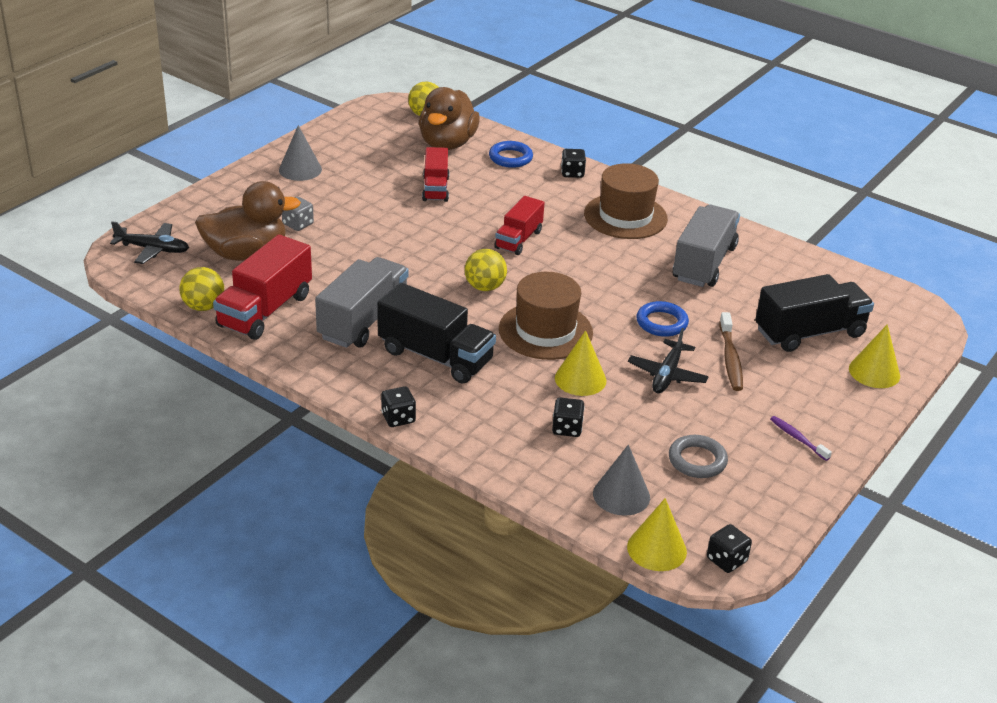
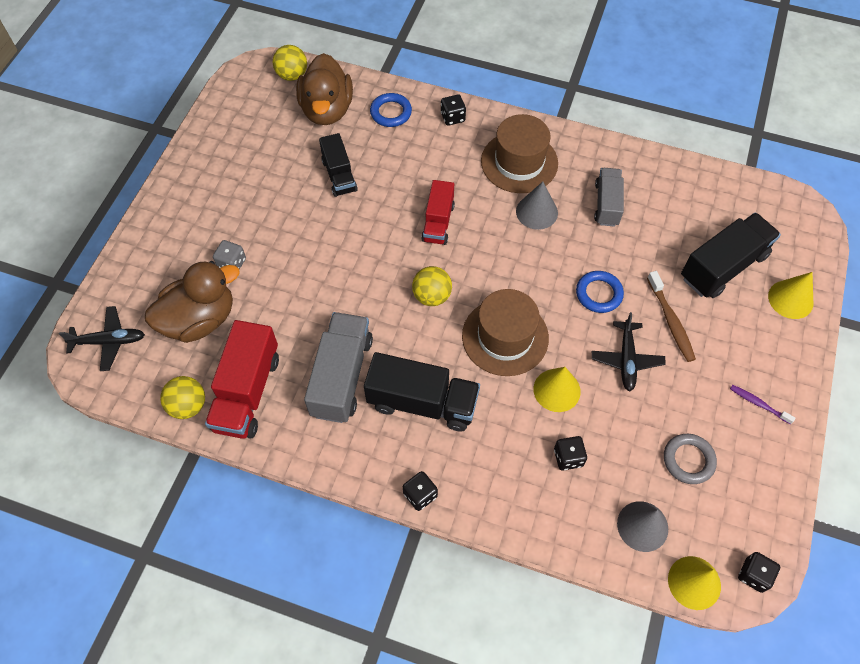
camera: 15 degrees left, 25 degrees up
(300, 169) = (205, 186): grey cone -> grey cone (536, 212)
(435, 188) = (339, 175): red truck -> black truck
(704, 263) = (607, 204): grey truck -> grey truck, size x0.63

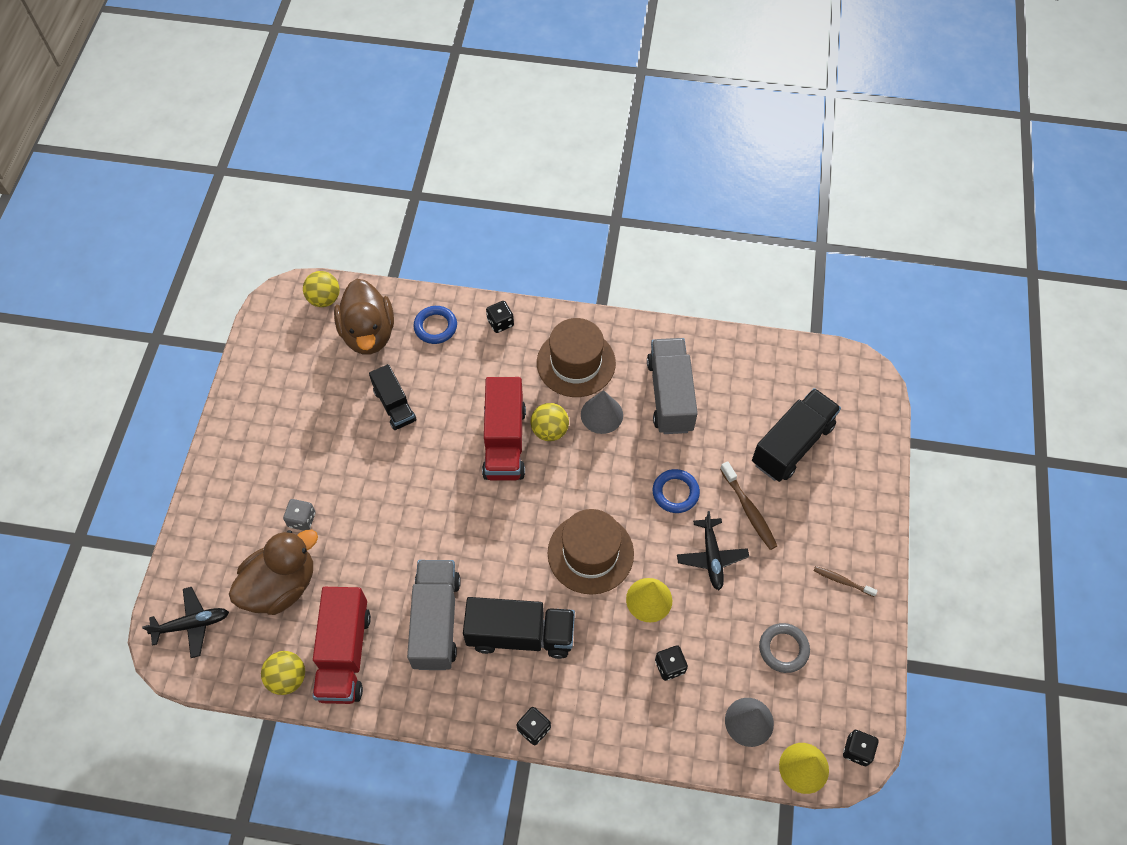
camera: 10 degrees left, 0 degrees up
(432, 296) = (511, 522): yellow ball -> yellow ball (550, 430)
(438, 222) = (504, 441): red truck -> red truck, size x1.58
(607, 204) = (670, 395): grey truck -> grey truck, size x1.58
(758, 404) = (842, 581): purple toothbrush -> brown toothbrush
(790, 299) = (860, 468): yellow cone -> none

